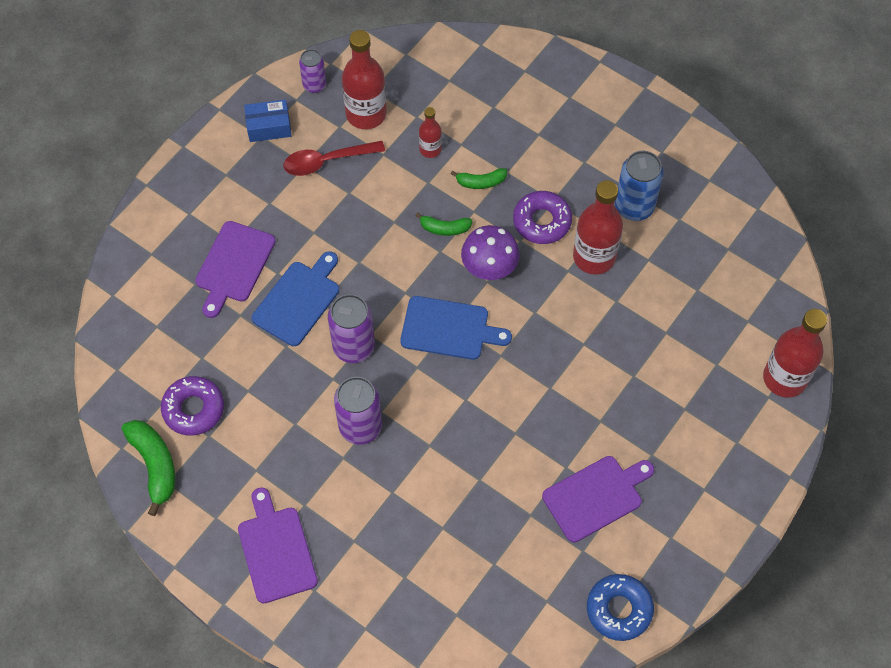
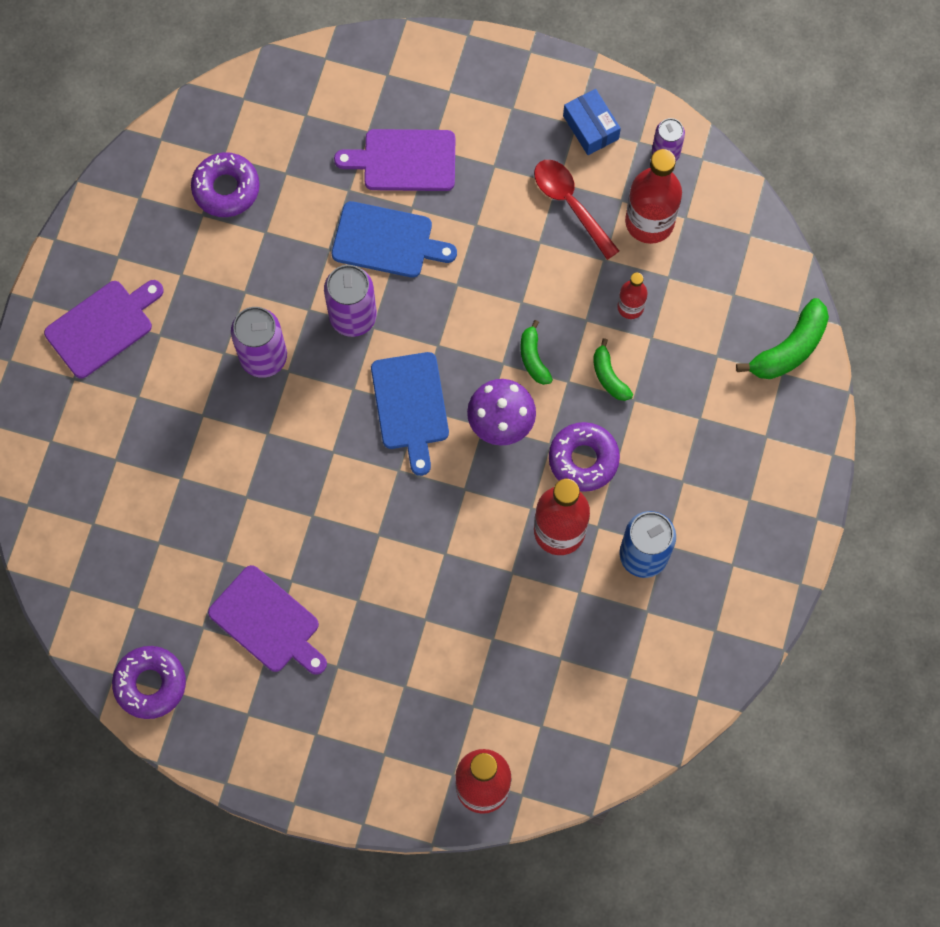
camera: 70 degrees right, 10 degrees up
(155, 465) = (153, 177): green banana -> green banana (789, 349)
(619, 609) = (150, 684): blue donut -> purple donut

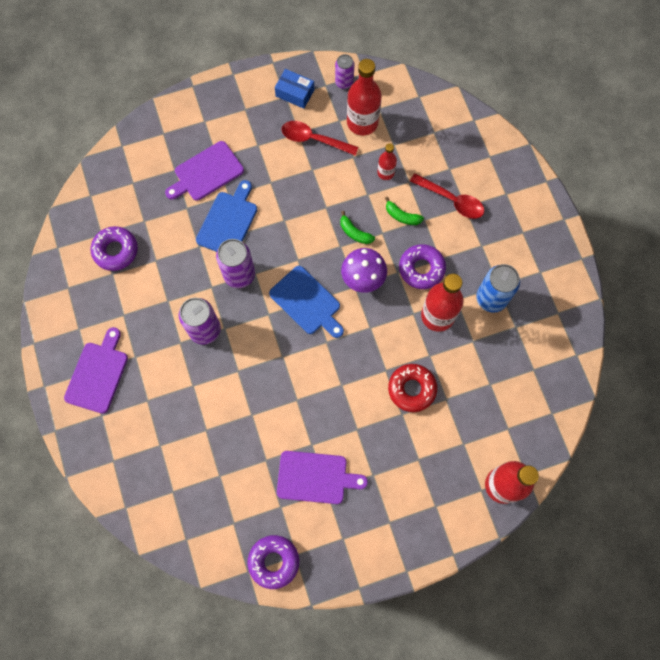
camera: 35 degrees left, 0 degrees up
(387, 241) = (228, 221): blue cutting board -> blue cutting board turned 45 degrees counterclockwise
(459, 598) = (412, 389): none -> red donut
(689, 398) = (452, 200): none -> red spoon
(789, 349) = (483, 141): green banana -> none

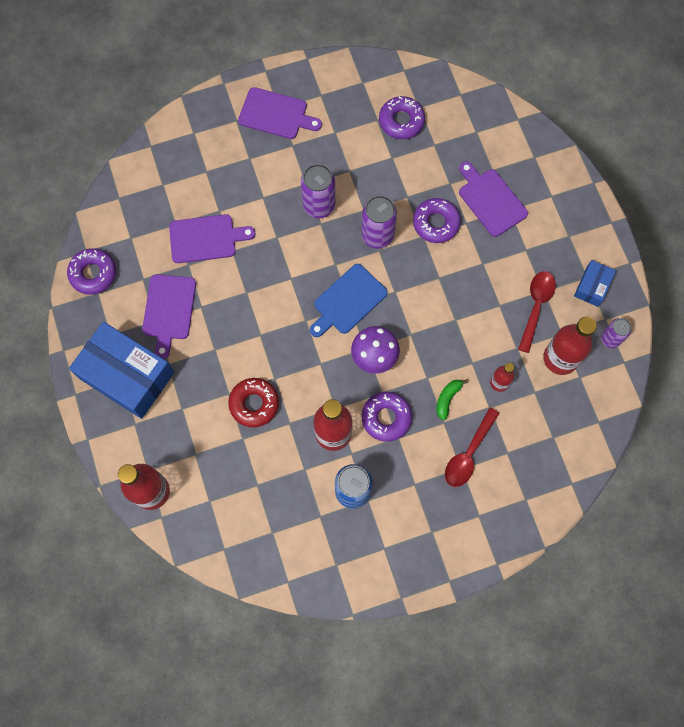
camera: 90 degrees right, 0 degrees up
(228, 221) = (436, 223): blue cutting board -> purple donut
(237, 442) = (206, 238): none -> purple cutting board
(354, 233) = (426, 349): green banana -> none
(386, 517) = (127, 375): none -> blue box

